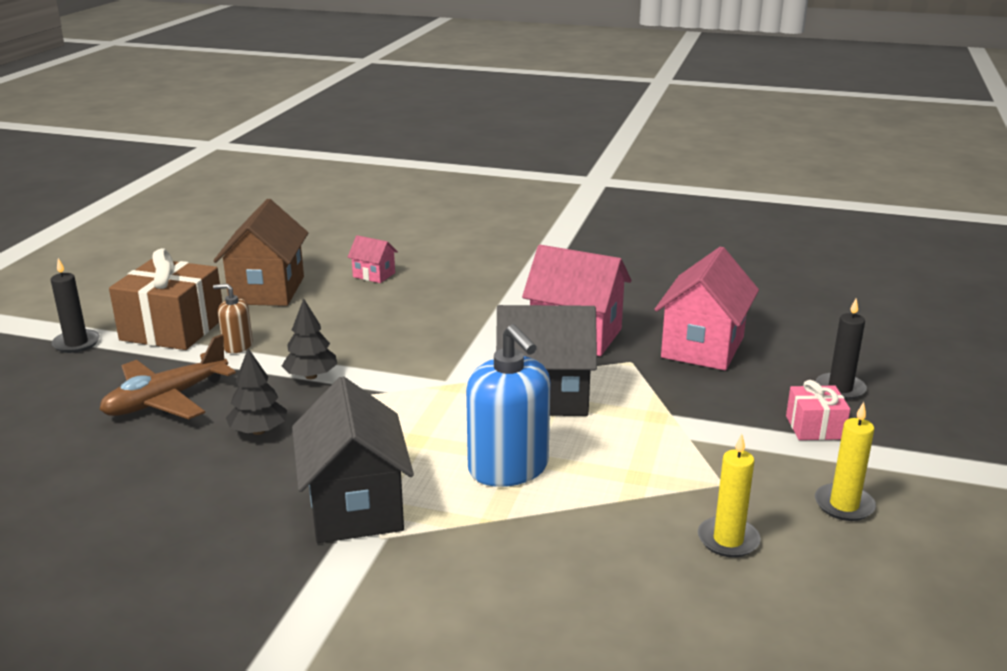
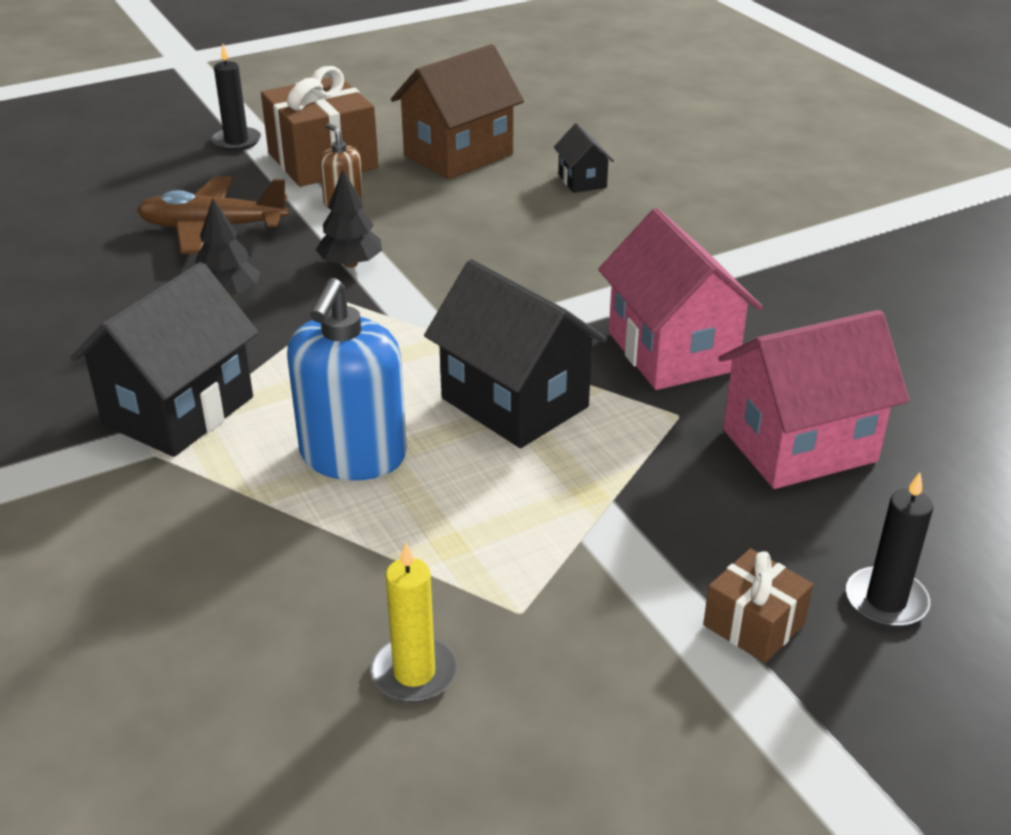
camera: 45 degrees right, 10 degrees up
(374, 275) = (582, 181): pink house -> black house
(814, 427) = (754, 624): pink gift -> brown gift
(844, 505) = (609, 734): yellow candle -> none

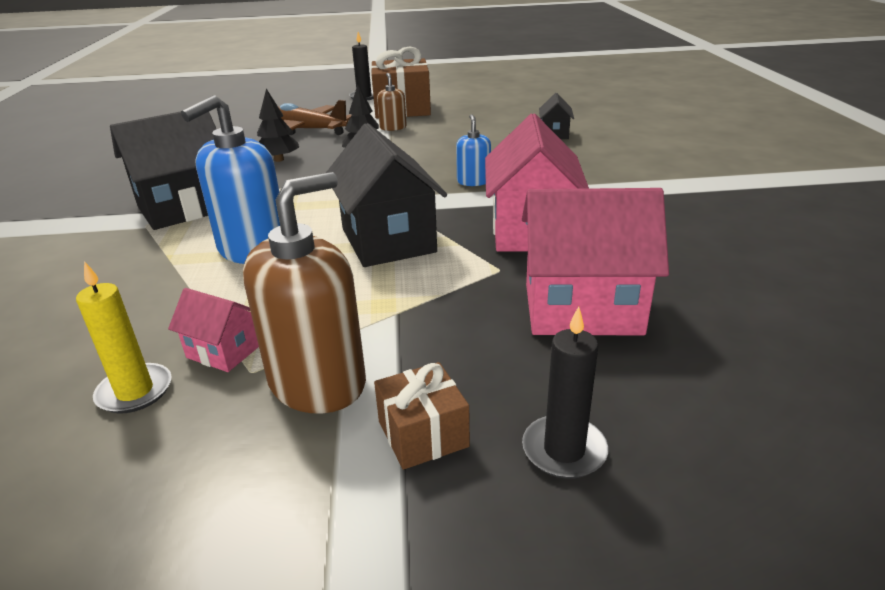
camera: 25 degrees right, 5 degrees down
(458, 155) = (485, 114): brown house -> none
(464, 599) = (223, 351): none -> pink house
(542, 285) = (473, 181): none -> blue soap dispenser
(604, 603) = (318, 382): none -> brown soap dispenser

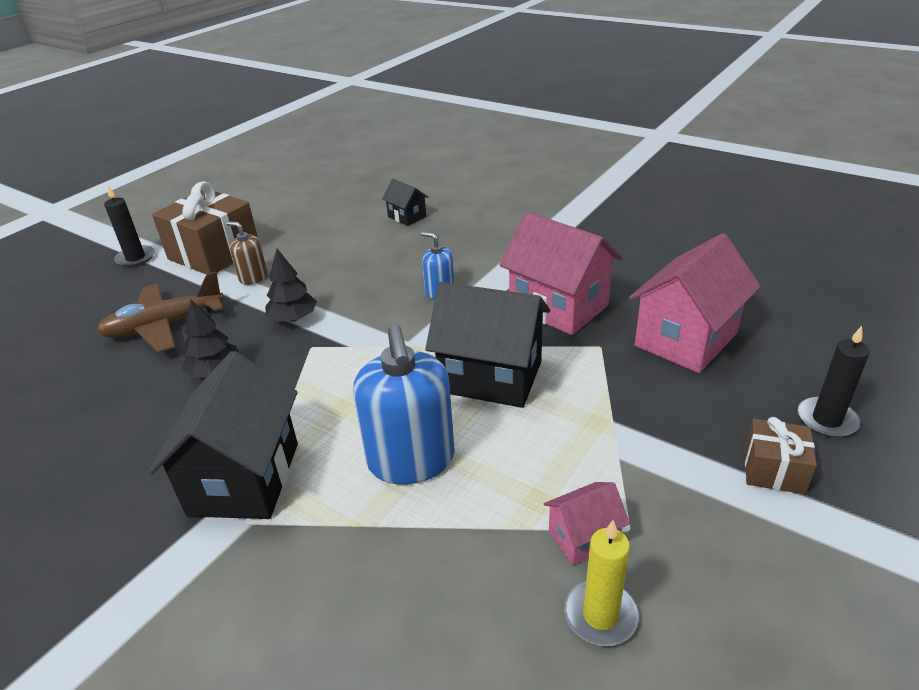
camera: 50 degrees left, 5 degrees up
(318, 382) = (675, 497): brown soap dispenser -> none

